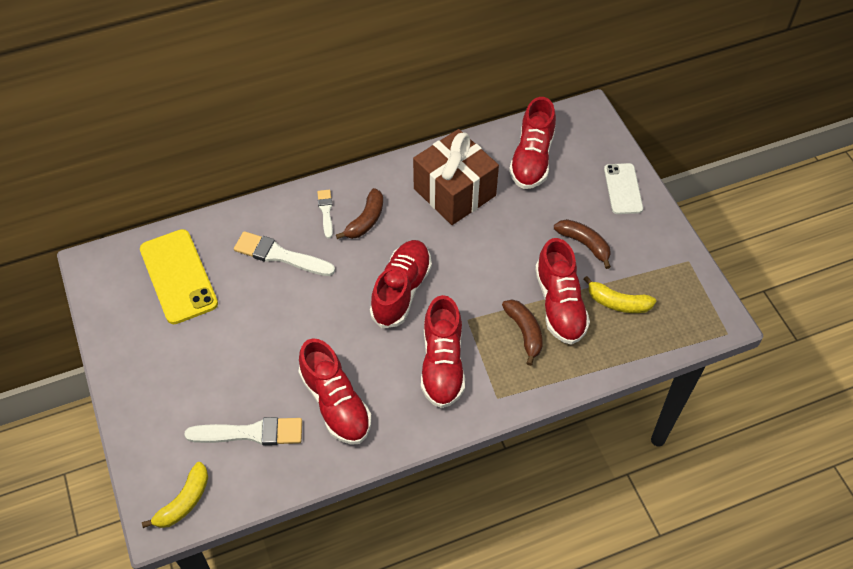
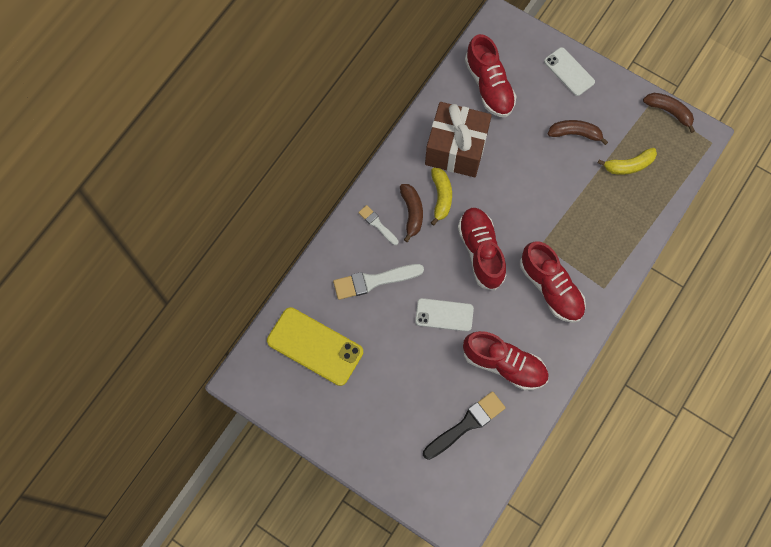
camera: 35 degrees left, 15 degrees up
(184, 502) = (463, 501): yellow banana -> yellow banana (441, 197)
(251, 433) = (466, 424): white brush -> black brush
(318, 323) = (444, 315): none -> white phone
(524, 332) = (586, 228): brown banana -> brown banana (669, 112)
(559, 304) = (593, 192): red shoe -> none

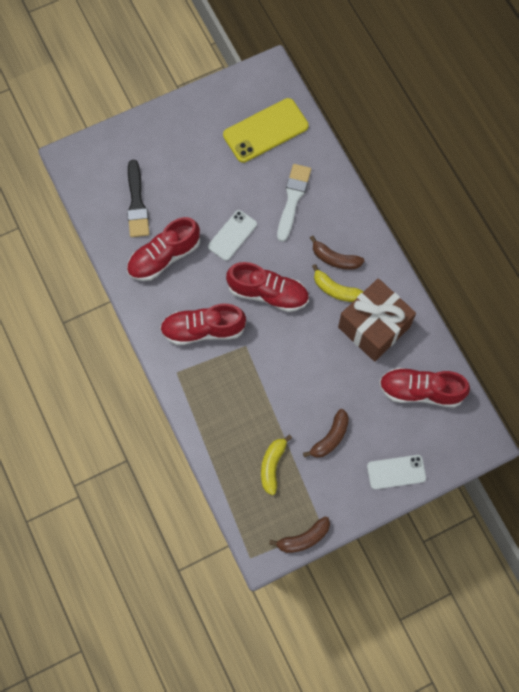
camera: 120 degrees right, 0 degrees up
(377, 224) = (340, 227): white brush -> none

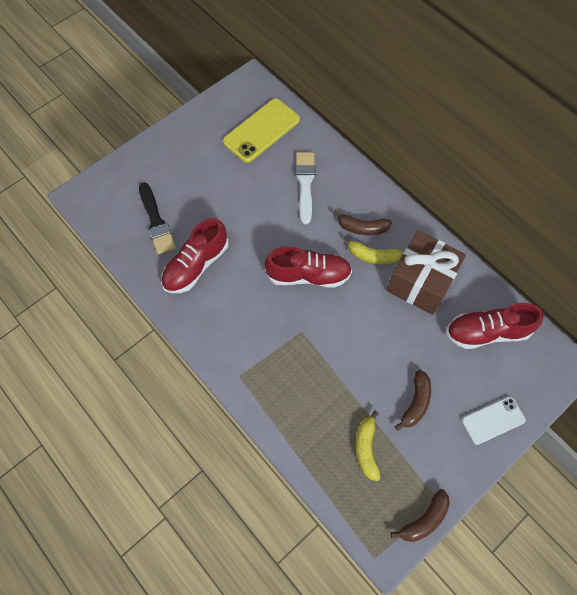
camera: 15 degrees left, 5 degrees down
(203, 330) = (254, 326): red shoe -> none
(232, 235) = (257, 229): white phone -> none

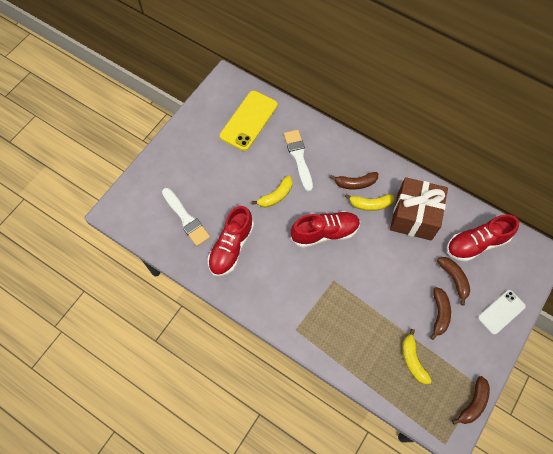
camera: 15 degrees left, 0 degrees up
(156, 221) = (186, 218): black brush -> white brush
(265, 220) = (276, 196): none -> yellow banana
(446, 367) = (454, 279): none -> brown banana

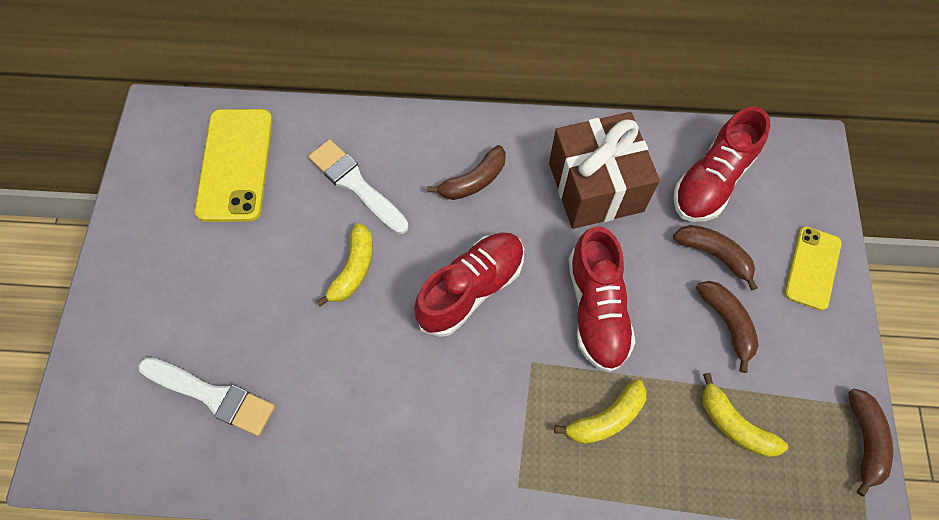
camera: 30 degrees left, 0 degrees up
(231, 247) = (324, 402): red shoe -> red shoe (596, 309)
(370, 204) = (517, 203): yellow banana -> yellow banana (606, 418)
(501, 312) = (812, 268): white phone -> yellow phone

